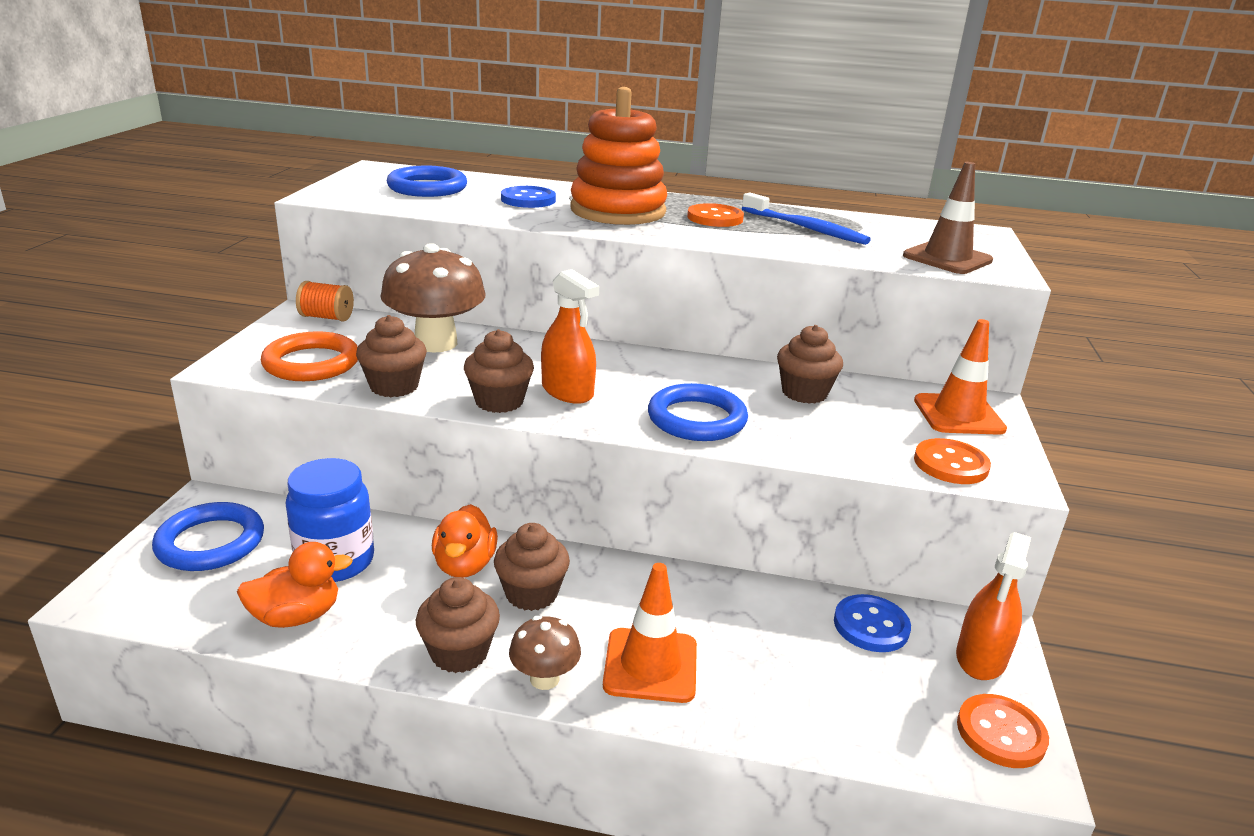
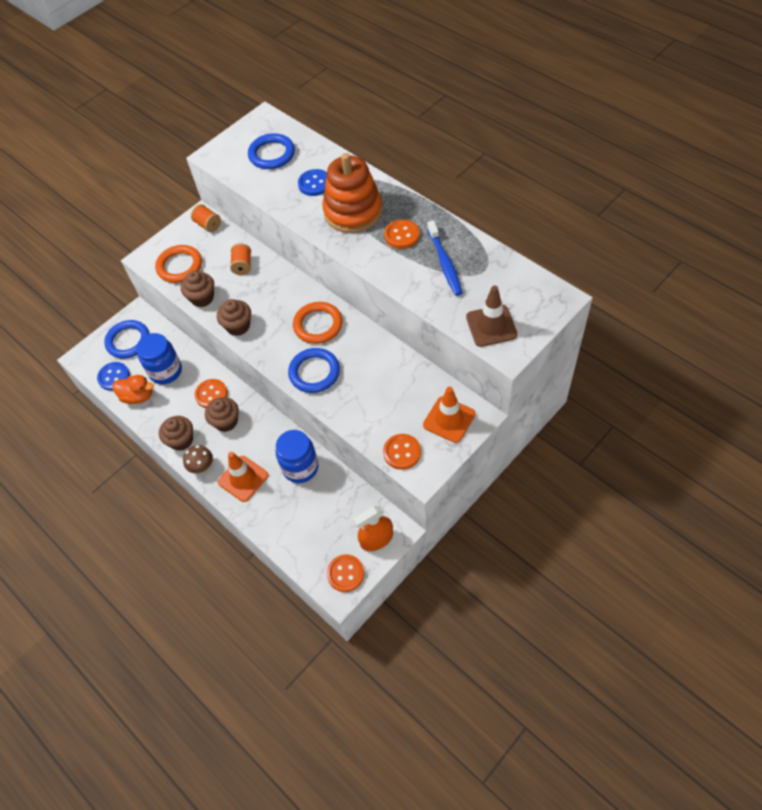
camera: 40 degrees right, 30 degrees up
(436, 343) = (242, 266): brown mushroom -> orange spool
(465, 565) = (211, 394): orange duck -> orange button
(567, 391) = (273, 329): orange spray bottle -> none
(638, 373) = (318, 325): none -> orange ring
(740, 609) = (300, 467): none -> blue jar
(804, 393) = (386, 371): brown cupcake -> none
(871, 626) = (347, 501): blue button -> blue button (114, 377)

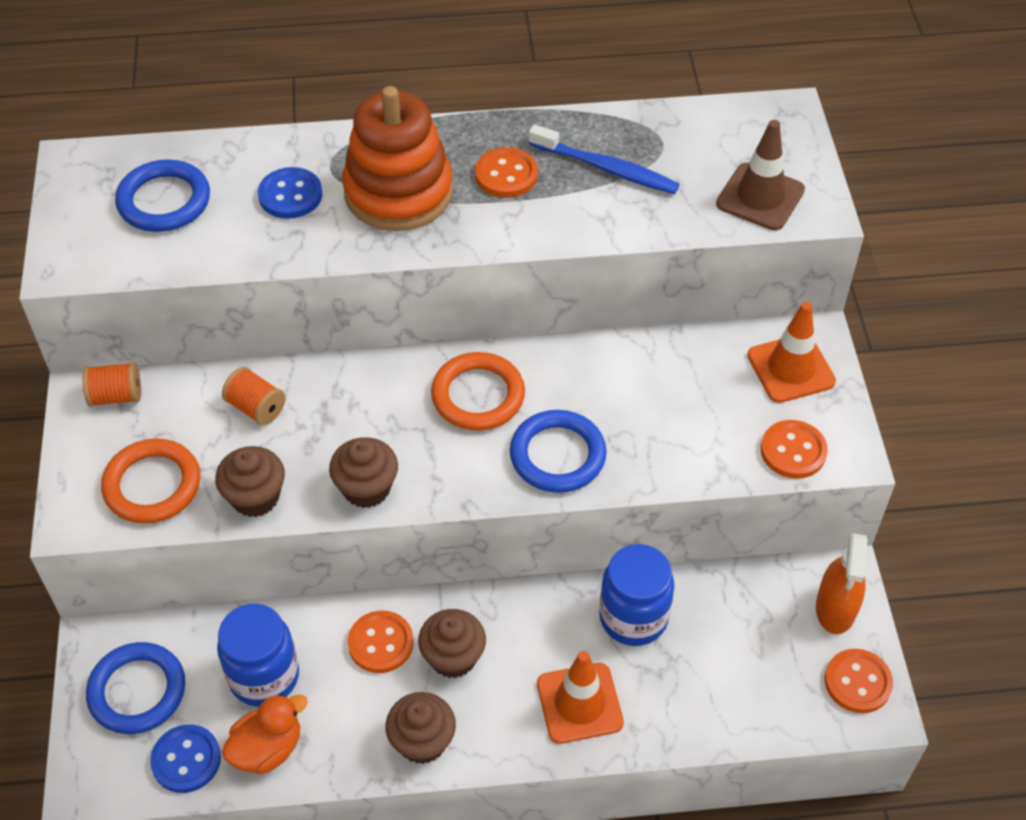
camera: 55 degrees left, 5 degrees down
(202, 466) = (501, 744): brown mushroom -> none

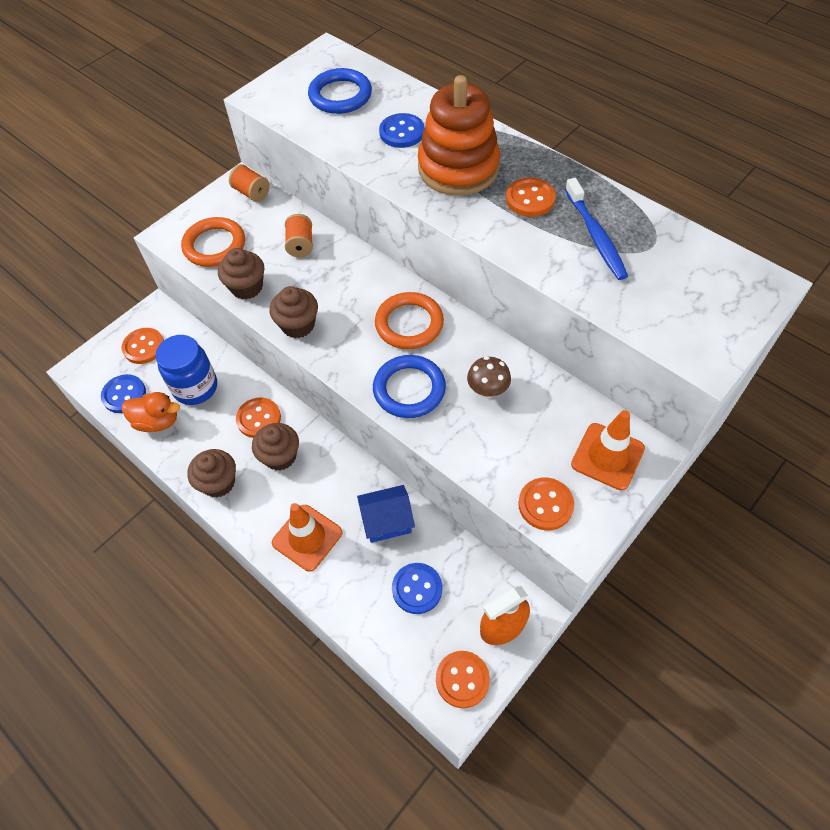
camera: 50 degrees right, 5 degrees up
(137, 691) = (144, 347): blue ring -> orange button
(627, 396) = (487, 390): none -> brown mushroom
(633, 617) = (387, 521): blue jar -> blue house
(732, 648) = (417, 589): none -> blue button
(760, 197) = (676, 322): brown traffic cone -> none

